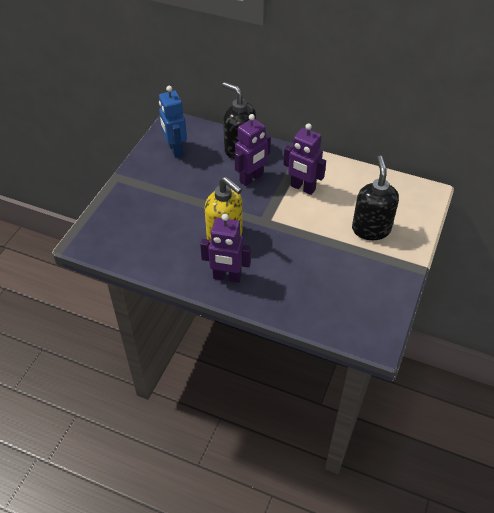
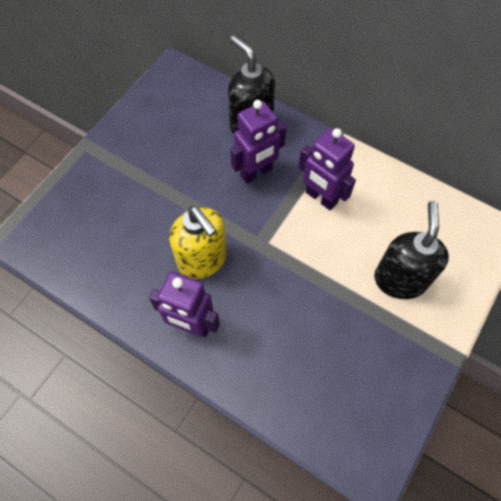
camera: 10 degrees right, 15 degrees up
(175, 150) = (168, 113): blue robot -> none

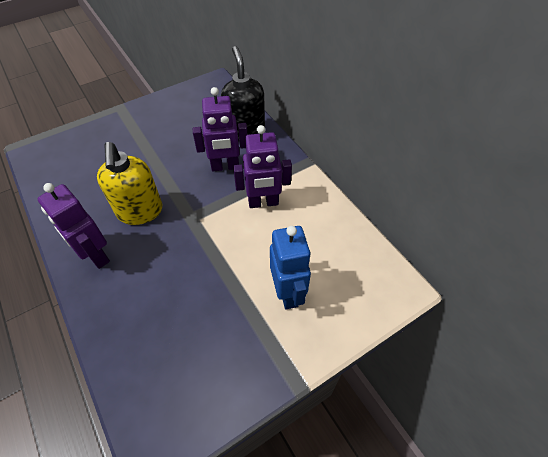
camera: 25 degrees right, 10 degrees down
(321, 198) = (263, 203): purple robot -> purple robot turned 75 degrees counterclockwise
(400, 279) = (288, 293): black soap dispenser -> blue robot

